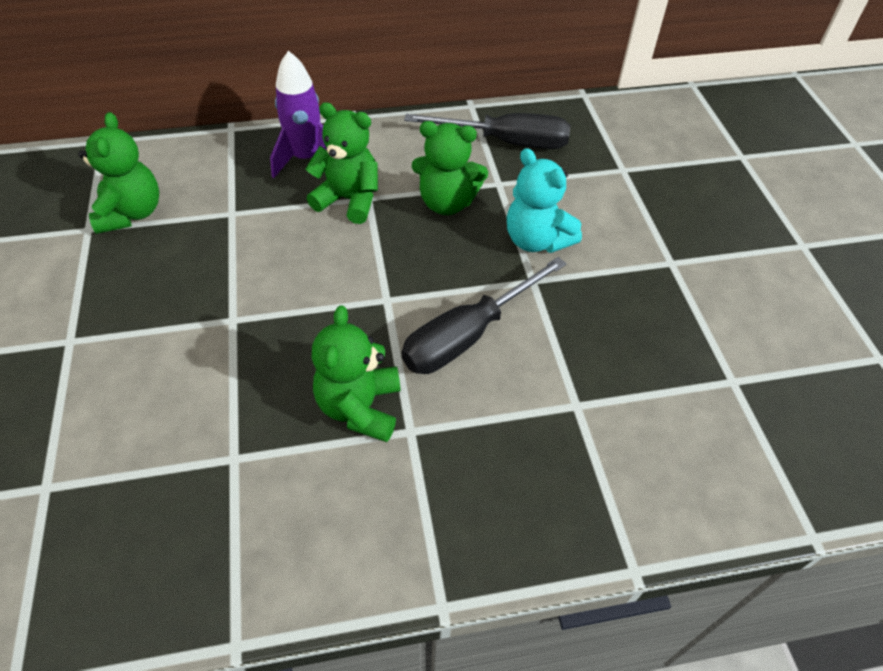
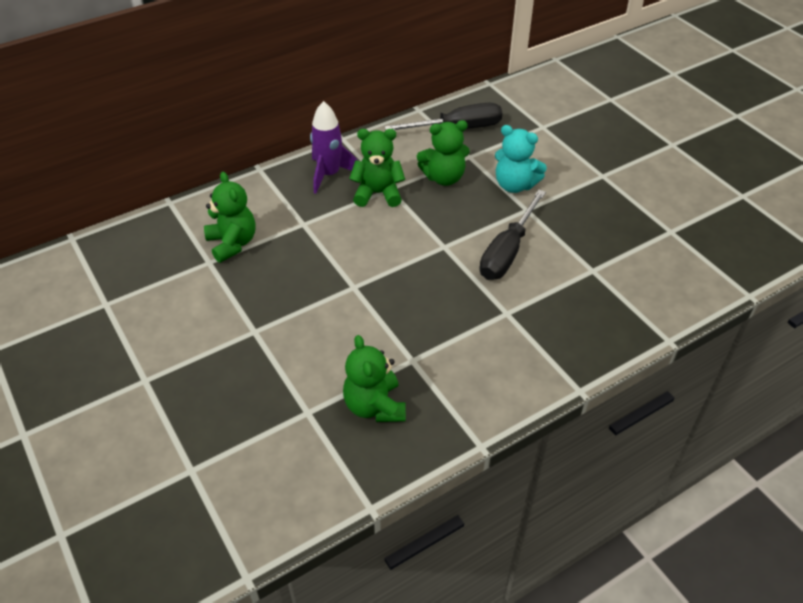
camera: 20 degrees left, 5 degrees down
(360, 407) = (469, 310): green teddy bear -> green teddy bear (375, 406)

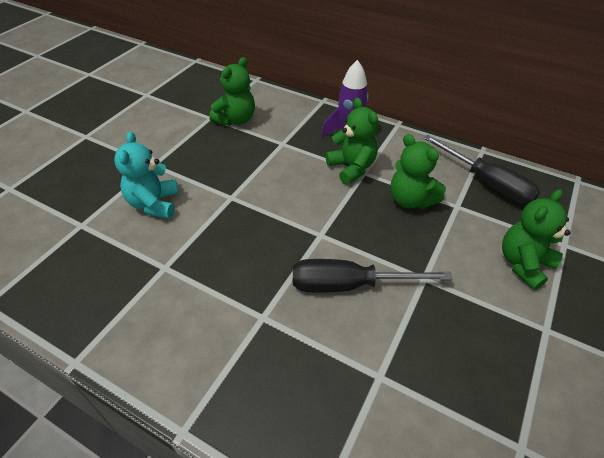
camera: 60 degrees right, 0 degrees up
(375, 406) = (100, 263): green teddy bear -> green teddy bear (523, 264)
(514, 185) = (451, 255): turquoise teddy bear -> turquoise teddy bear (154, 204)

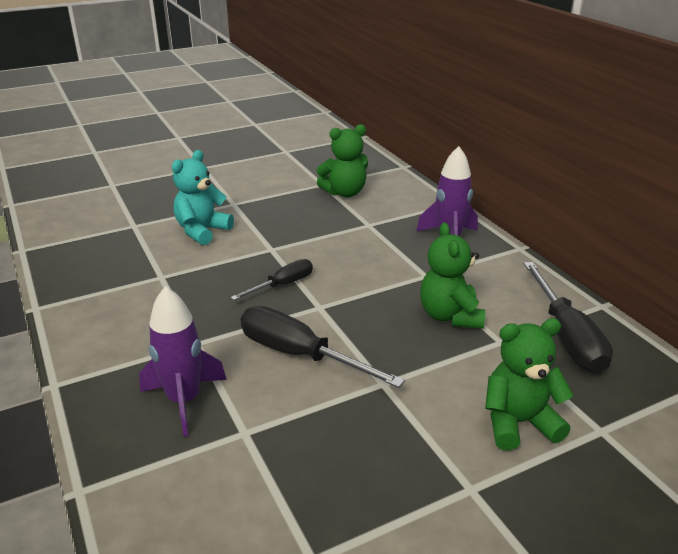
camera: 35 degrees right, 15 degrees down
(274, 227) = (282, 285): none -> black screwdriver
(309, 377) = (184, 400): none -> purple rocket
(351, 168) = (417, 267): green teddy bear -> none

